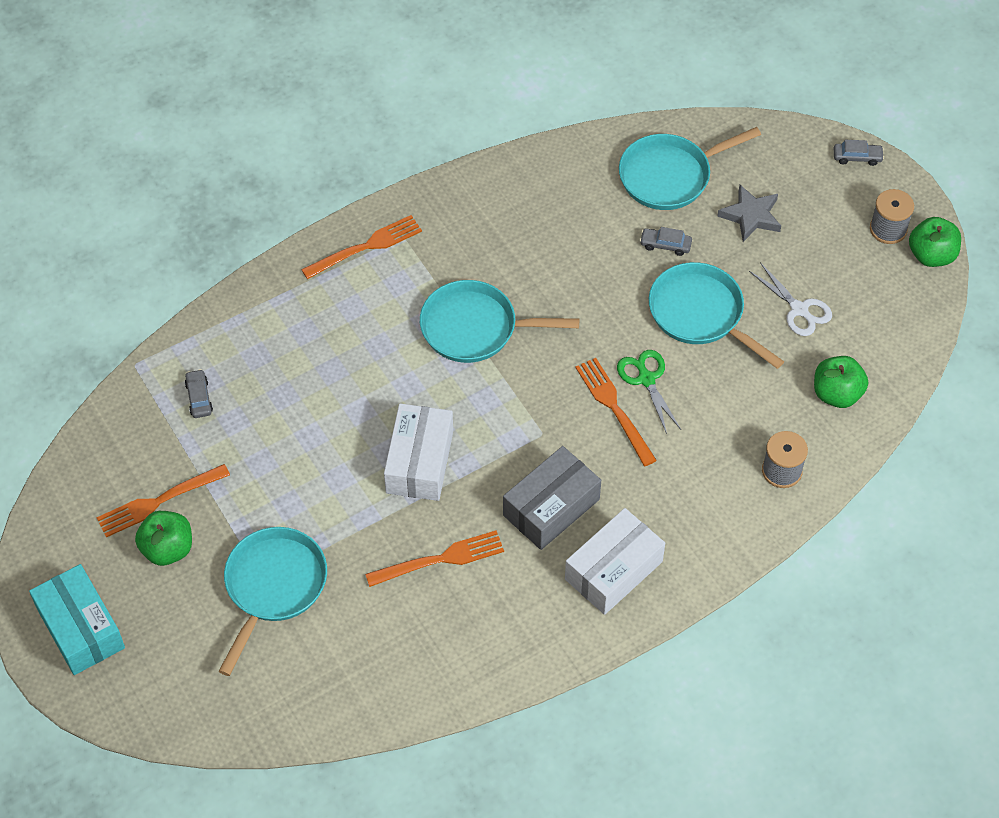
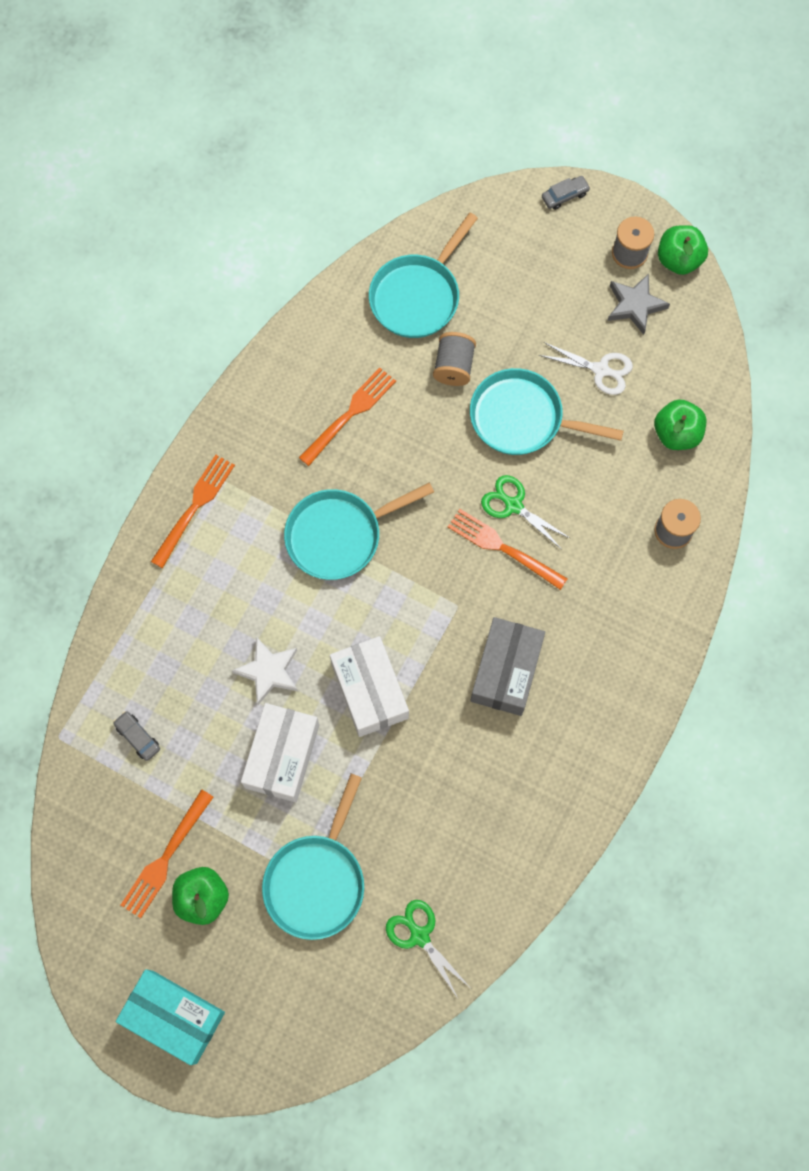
camera: 30 degrees left, 15 degrees up
(273, 587) = (317, 880): turquoise pan -> turquoise pan turned 150 degrees counterclockwise
(331, 679) = (419, 936): none -> green scissors
(342, 403) = (268, 671): none -> white star
(440, 559) = (443, 772): orange fork -> orange fork (350, 414)
(613, 570) = (591, 700): white box -> white box (282, 756)
(665, 245) = (453, 366): grey car -> grey spool
(751, 216) = (509, 300): grey star -> grey star (635, 305)

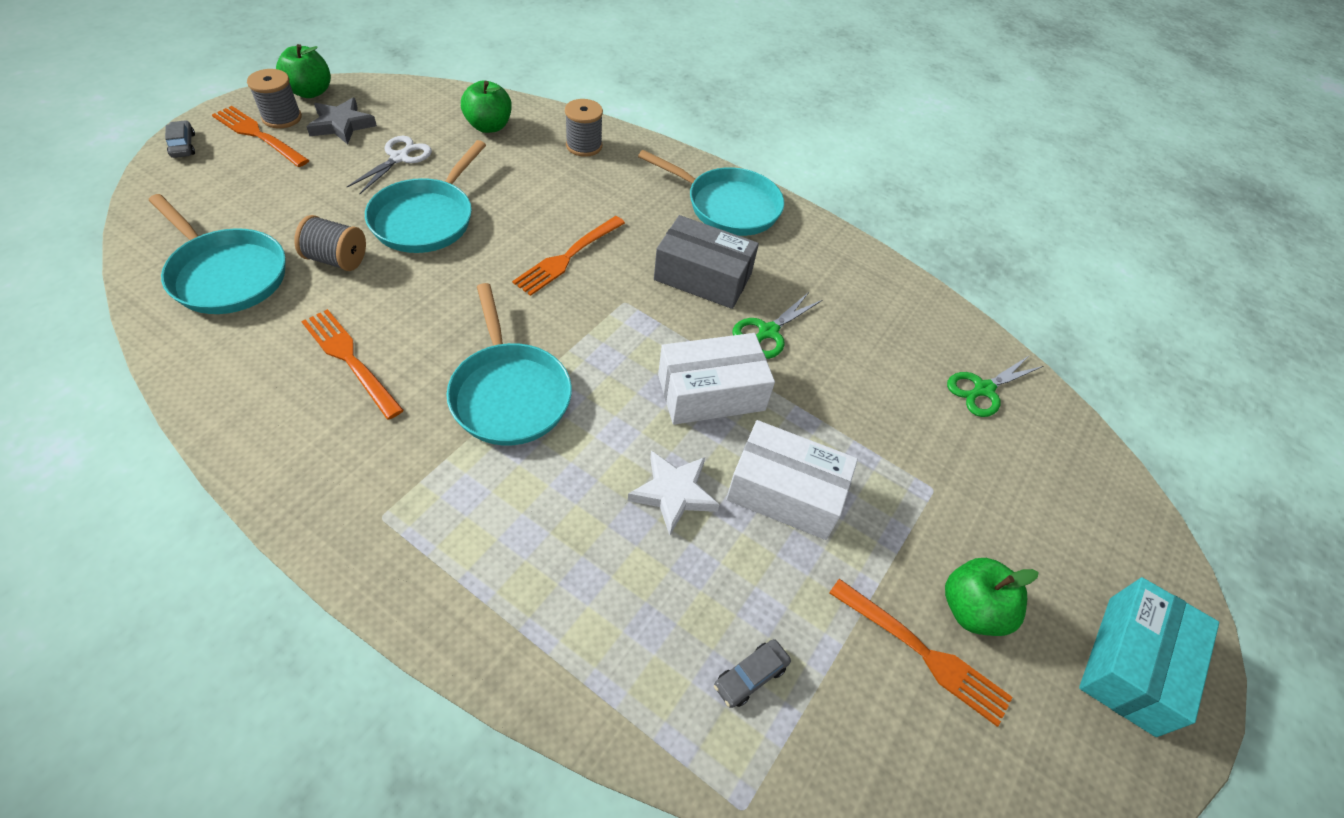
camera: 90 degrees left, 20 degrees down
(194, 507) = (411, 557): orange fork -> orange fork (258, 135)
(317, 880) = (935, 475): turquoise pan -> turquoise pan (727, 206)
(513, 505) = (523, 241): green scissors -> green scissors (768, 332)

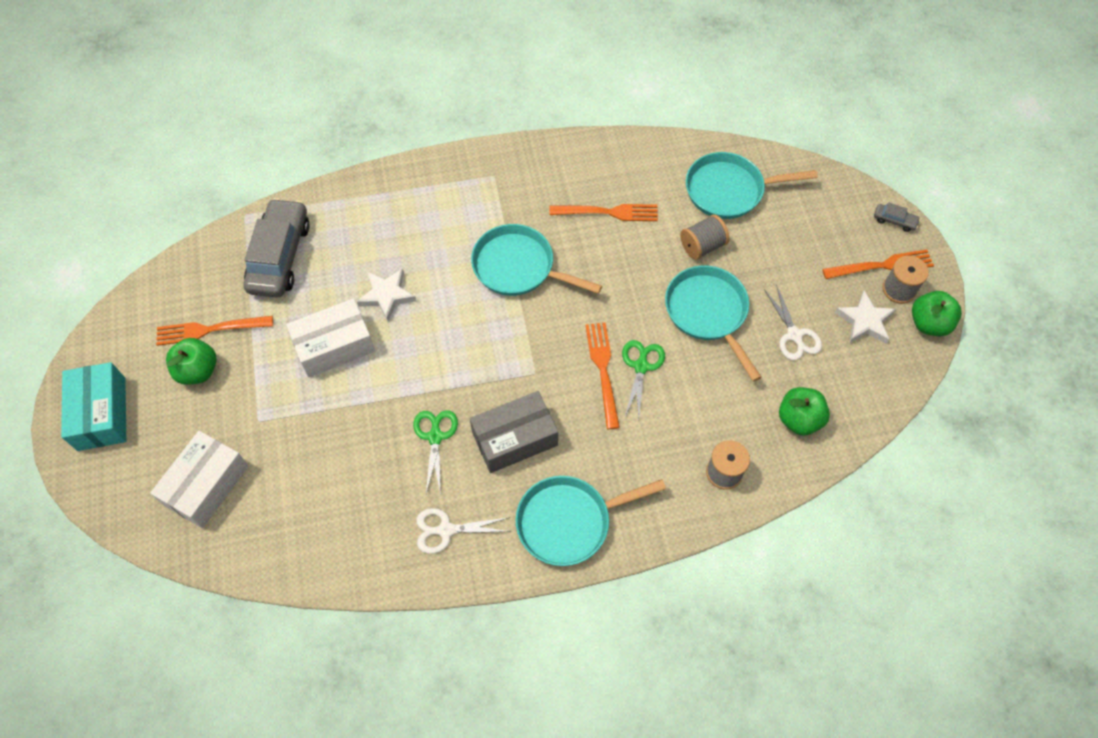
camera: 140 degrees right, 10 degrees up
(341, 125) = (865, 321): grey star -> white star
(711, 392) = (425, 364): white box -> white box (206, 485)
(750, 676) = (280, 256): grey car -> grey car, size x2.44
(828, 271) = (446, 530): none -> white scissors
(983, 389) = (271, 526): green scissors -> green scissors (641, 366)

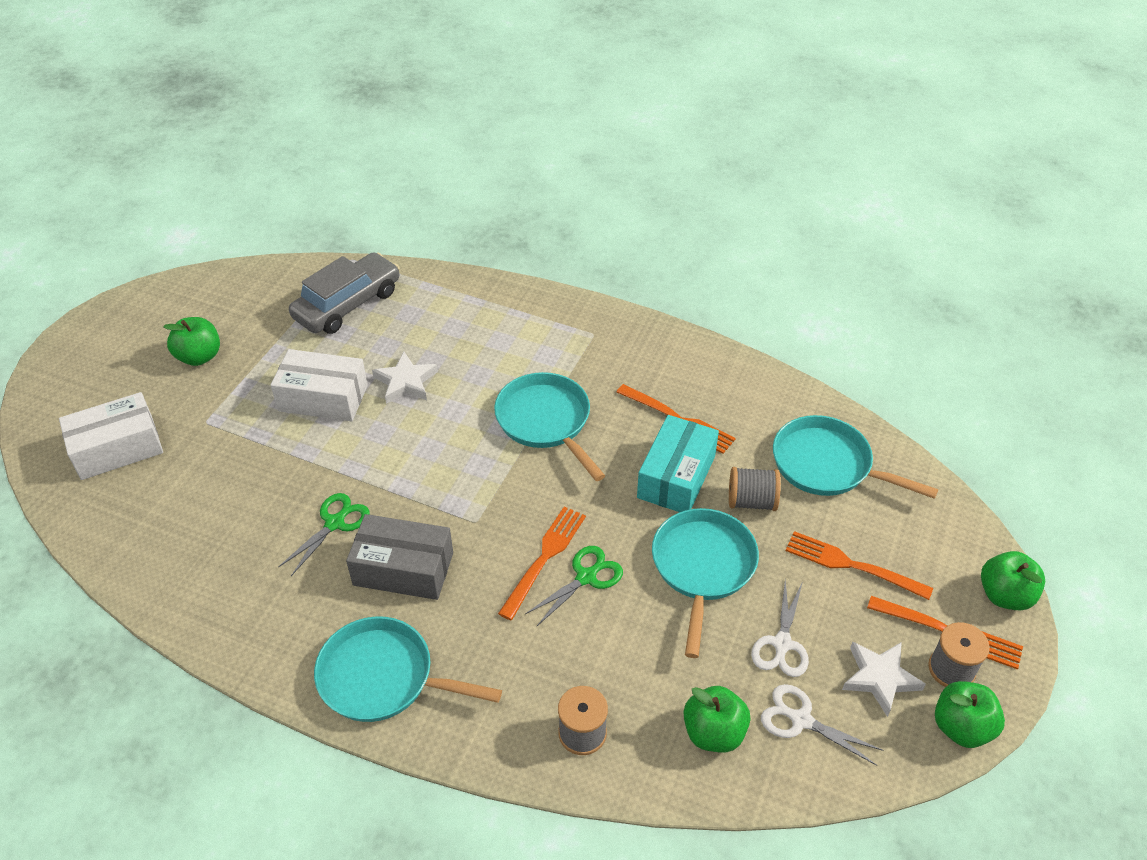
camera: 35 degrees right, 15 degrees down
(101, 413) = (99, 348): turquoise box -> turquoise box (676, 476)
(210, 330) = (239, 331): orange fork -> orange fork (852, 565)
(446, 530) = (267, 610): white scissors -> white scissors (801, 720)
(894, 221) = (1005, 595): grey car -> green apple

